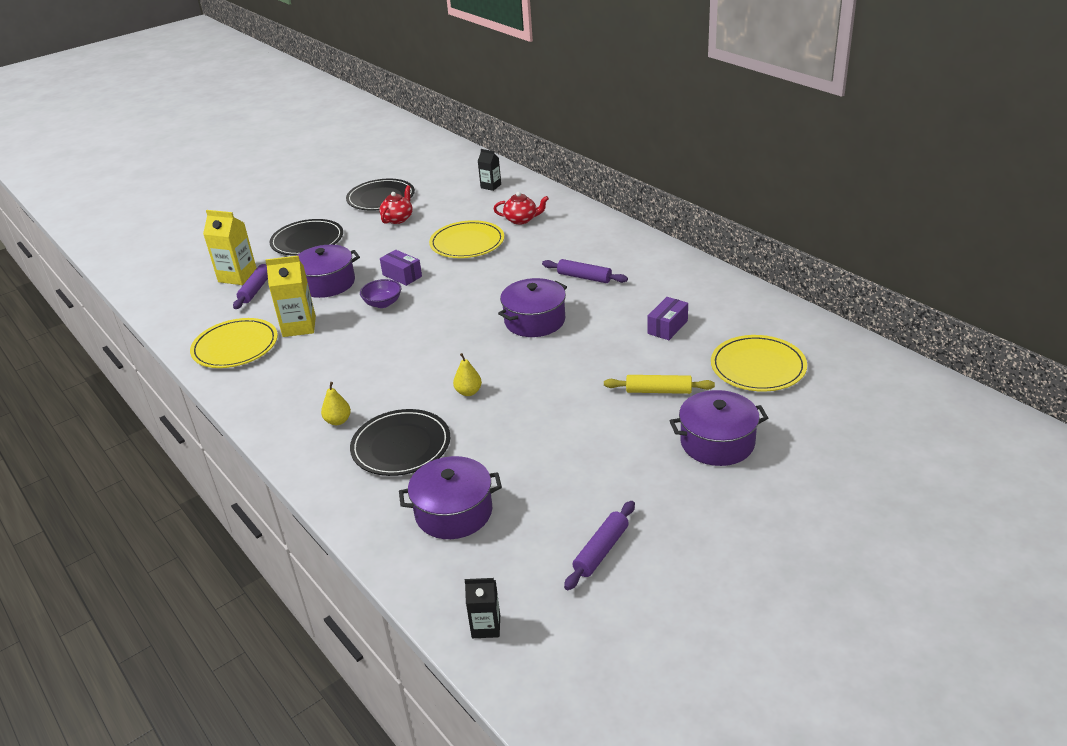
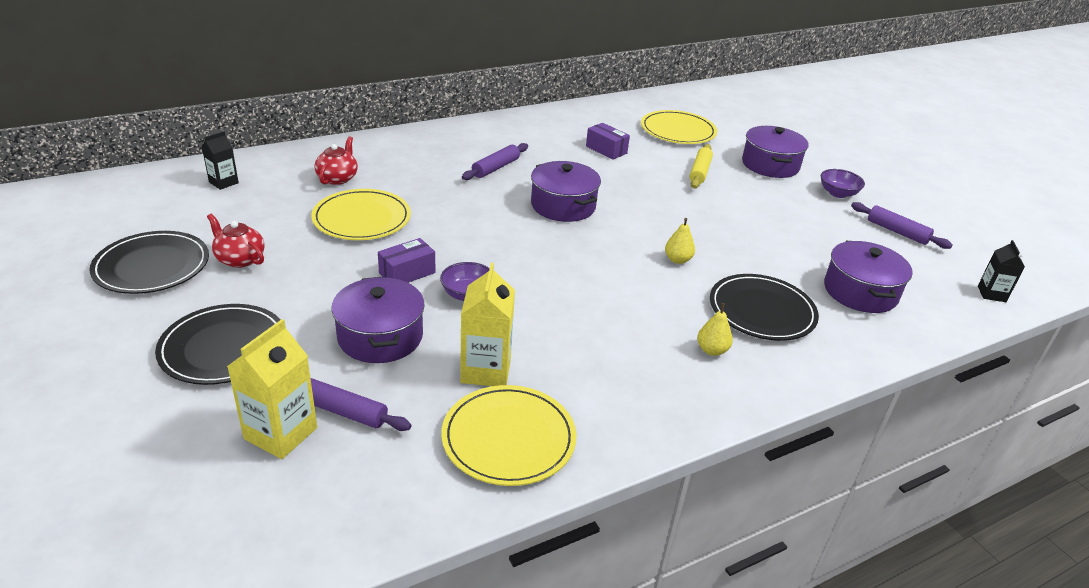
camera: 85 degrees left, 0 degrees up
(675, 501) = (838, 193): none -> purple bowl

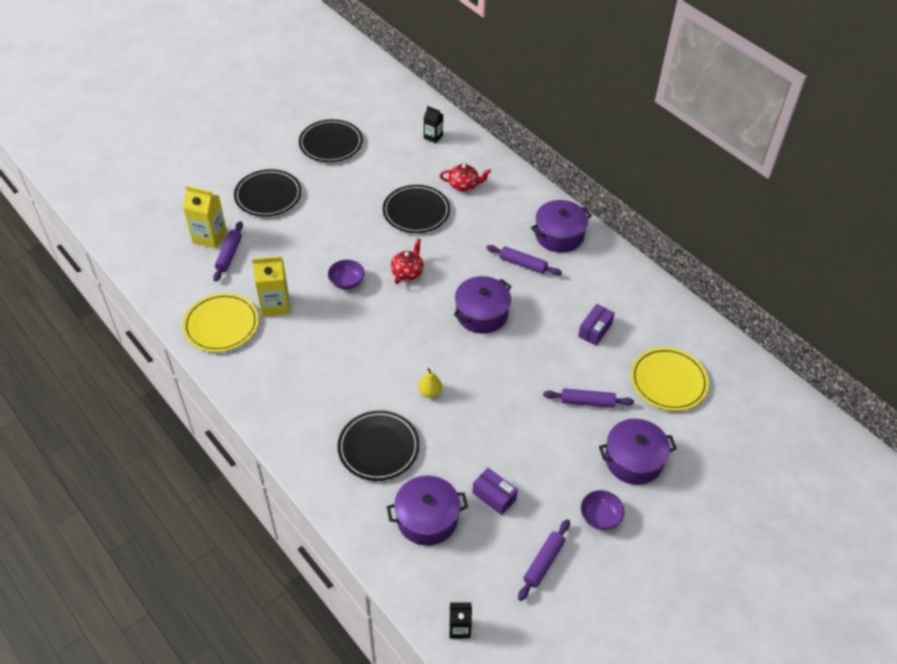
camera: 80 degrees right, 15 degrees up
(240, 259) = (350, 173): red teapot -> red teapot (407, 272)
(362, 218) = (416, 211): yellow plate -> black plate
(380, 337) = (293, 253): purple pot -> purple pot (559, 235)
(407, 273) = (360, 248): purple box -> purple box (494, 496)
(699, 172) = (587, 402): yellow rolling pin -> purple rolling pin
(712, 350) = (323, 417): yellow pear -> none

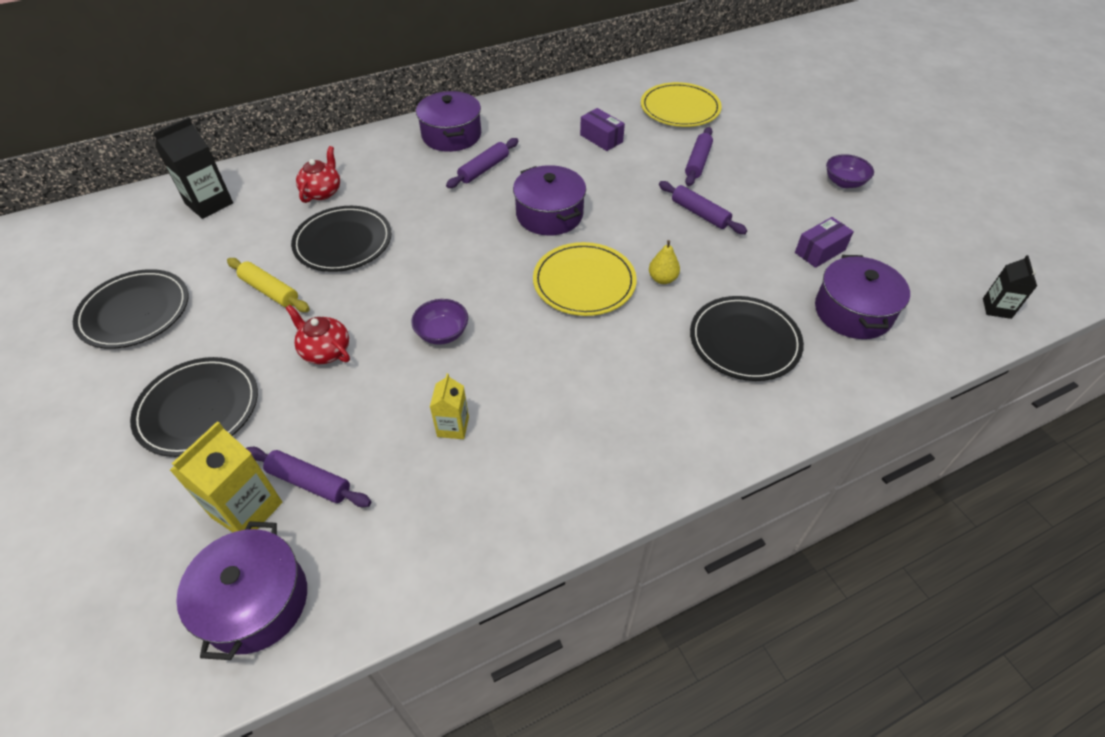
camera: 75 degrees left, 0 degrees up
(221, 325) = (469, 509): yellow plate -> yellow plate (584, 282)
(275, 305) = (453, 427): yellow carton -> yellow carton, size x0.60
(362, 192) = (270, 291): none -> yellow rolling pin
(407, 272) = (452, 268): red teapot -> red teapot (325, 351)
(433, 137) = (209, 203): black carton -> black carton, size x1.66
(543, 562) = (903, 230): purple rolling pin -> purple rolling pin (700, 214)
(633, 460) = (775, 148): purple pot -> purple pot (255, 602)

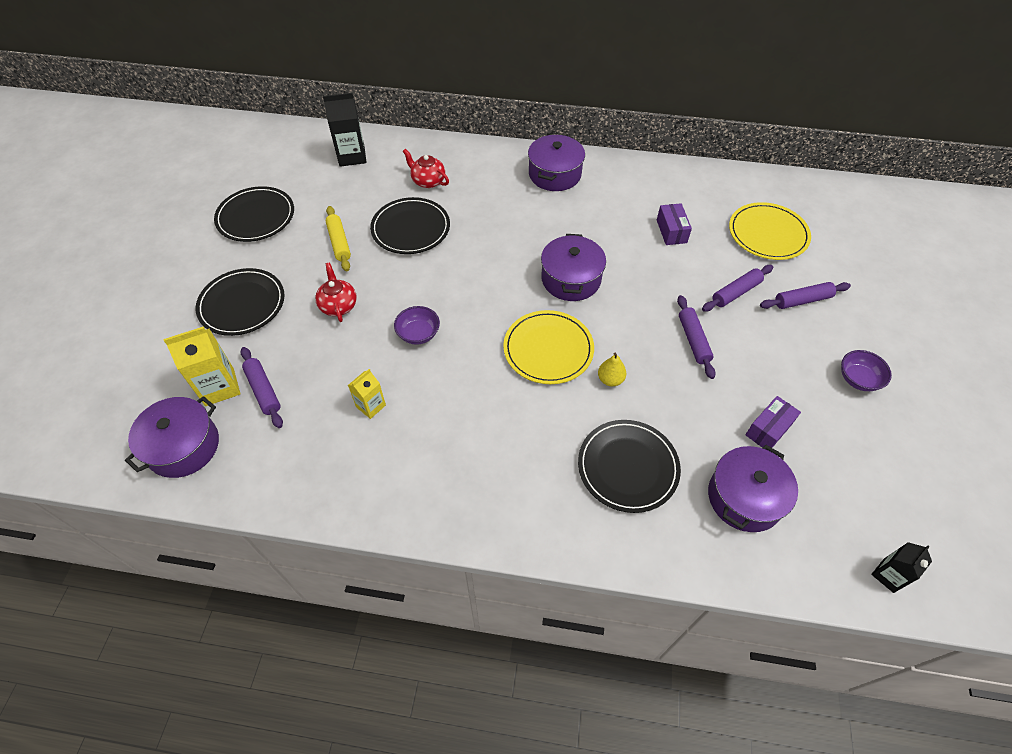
camera: 35 degrees right, 5 degrees up
(322, 192) = (428, 181): red teapot -> red teapot turned 105 degrees counterclockwise
(484, 169) = (554, 215): purple rolling pin -> purple rolling pin (802, 300)
(820, 251) = (768, 429): purple box -> purple box turned 45 degrees counterclockwise

